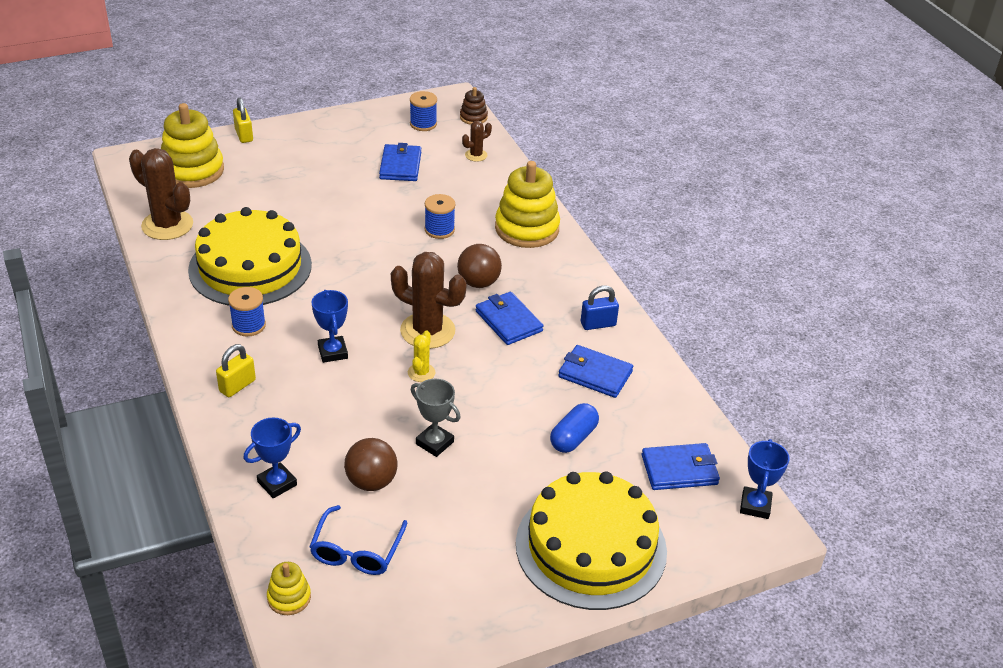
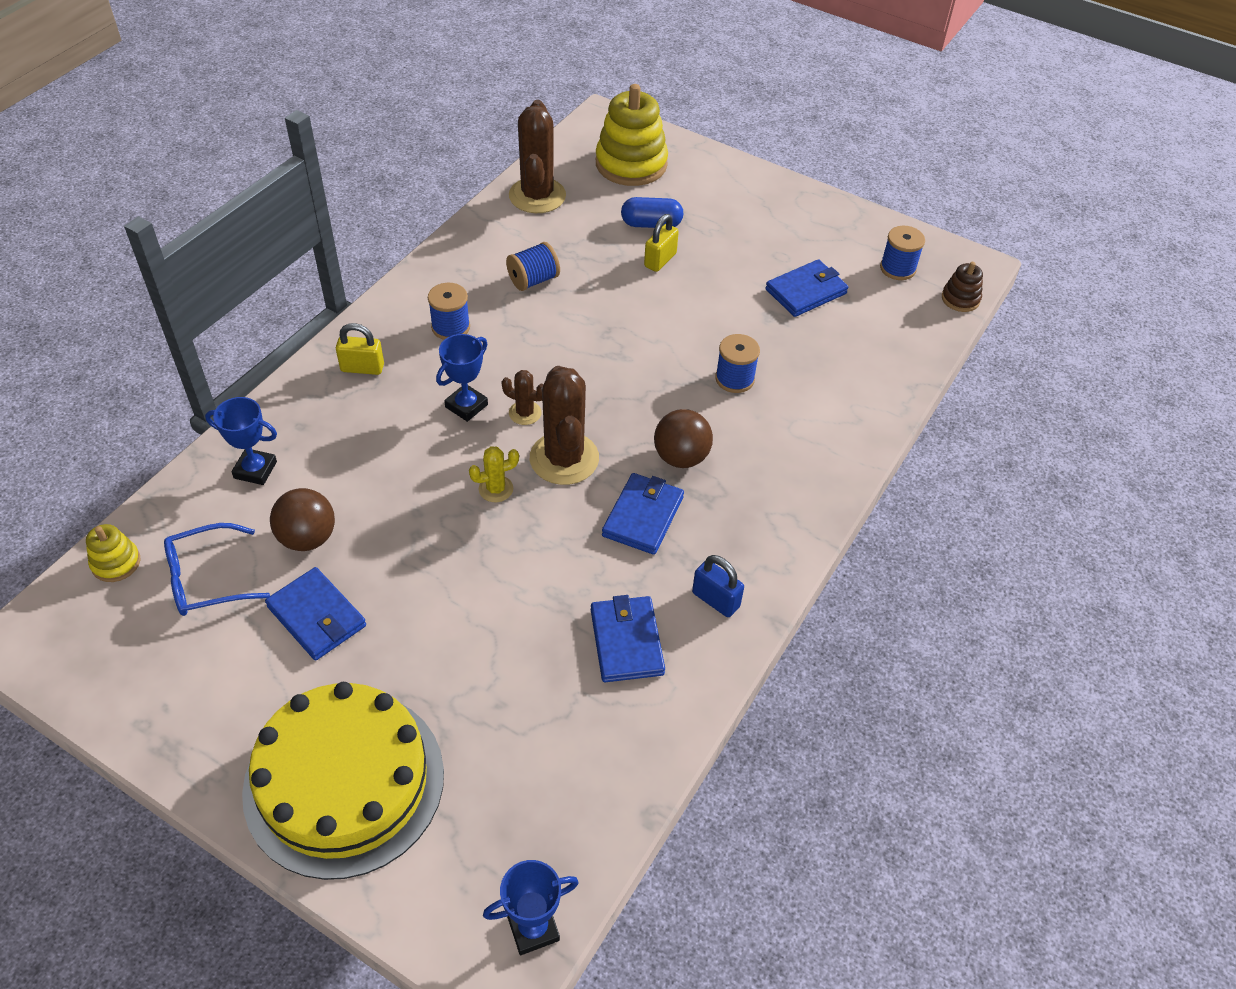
camera: 55 degrees right, 10 degrees up
(244, 135) = (721, 163): yellow padlock -> yellow padlock (660, 260)
(250, 267) = (533, 280): yellow cake -> blue spool
(434, 443) = (400, 557): grey trophy -> none
(476, 155) = (895, 337): brown cactus -> brown cactus (525, 413)
(527, 228) = (816, 448): yellow stacking toy -> none
(573, 438) = (504, 675): blue capsule -> blue capsule (651, 224)
(679, 470) = (533, 811): blue wallet -> blue wallet (316, 616)

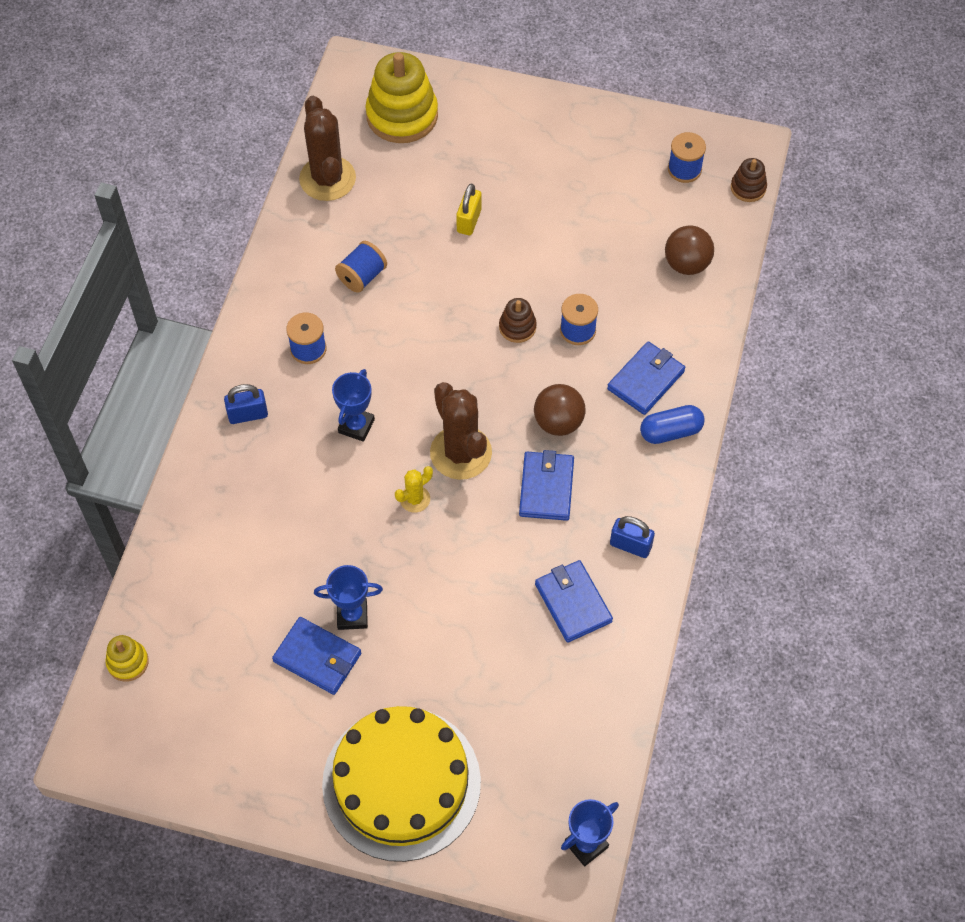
camera: 15 degrees left, 10 degrees up
(207, 579) = (211, 653): blue glasses -> none
(255, 470) = (202, 542): blue trophy -> blue trophy (352, 615)
(308, 538) = (277, 591): brown ball -> brown ball (686, 264)
(362, 368) = (248, 414): yellow padlock -> blue padlock
(525, 413) = (410, 418): brown cactus -> none
(651, 224) = (446, 182): blue capsule -> blue capsule (671, 432)
(672, 360) = (517, 327): none -> brown stacking toy
(806, 291) = (611, 218): blue wallet -> blue wallet (646, 380)

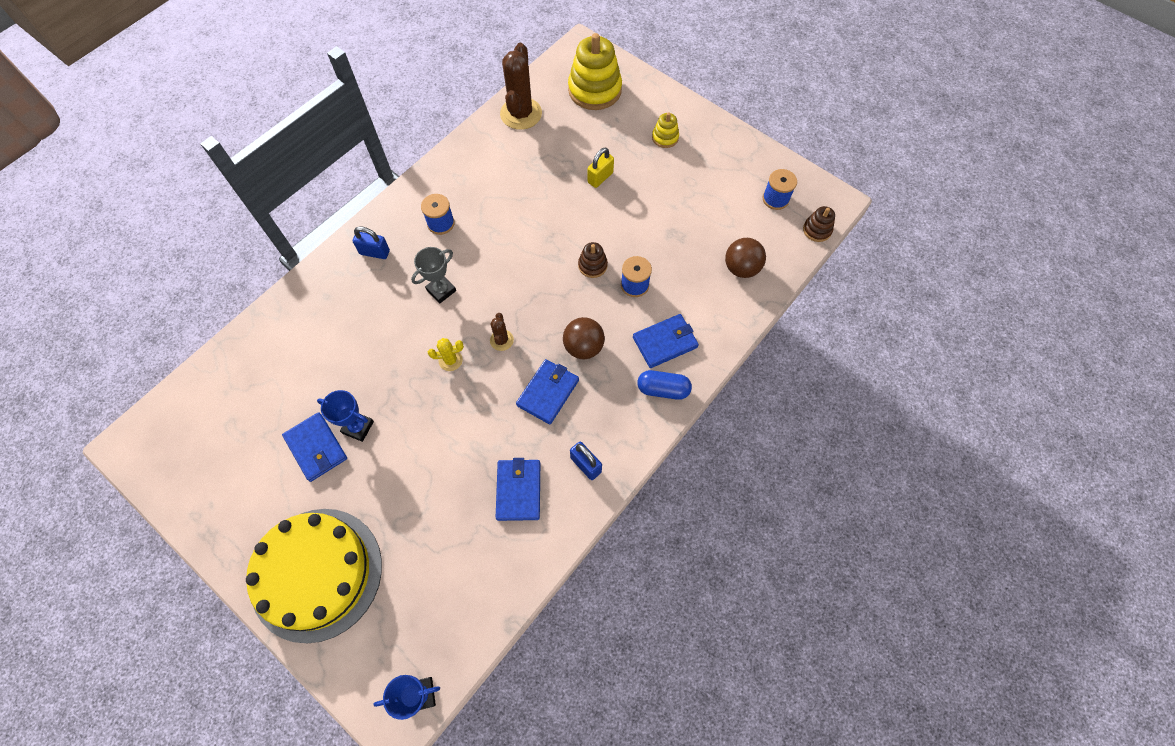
camera: 25 degrees right, 5 degrees up
(128, 662) = (192, 392): yellow stacking toy -> yellow stacking toy (665, 137)
(356, 426) = (441, 290): blue trophy -> grey trophy
(362, 276) = (505, 188): blue spool -> none
(461, 453) = (501, 340): brown cactus -> brown cactus, size x0.49

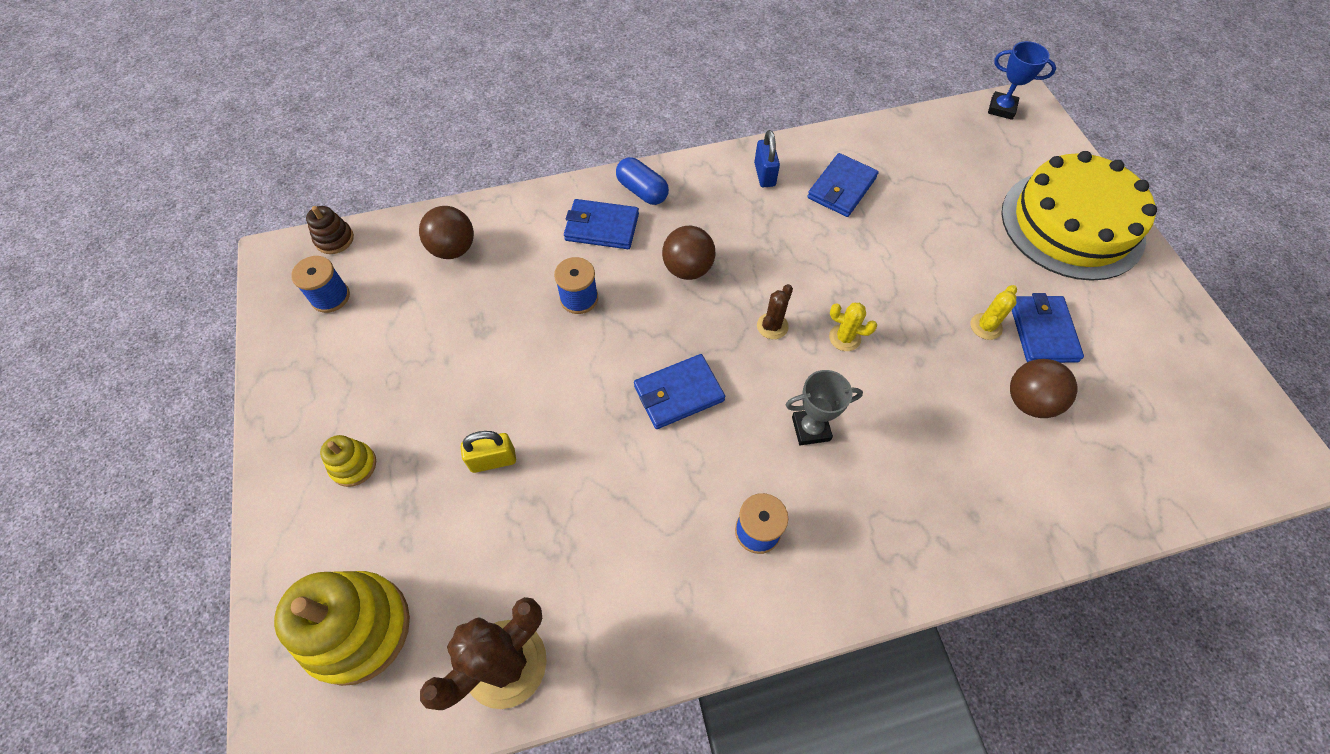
camera: 145 degrees left, 5 degrees down
(312, 386) = (1029, 401): none -> brown ball
(358, 427) = (986, 326): blue trophy -> yellow cactus
(374, 252) = (877, 544): blue padlock -> none
(548, 393) = (757, 248): blue wallet -> blue wallet (678, 393)
(592, 265) = (605, 348): brown stacking toy -> none

